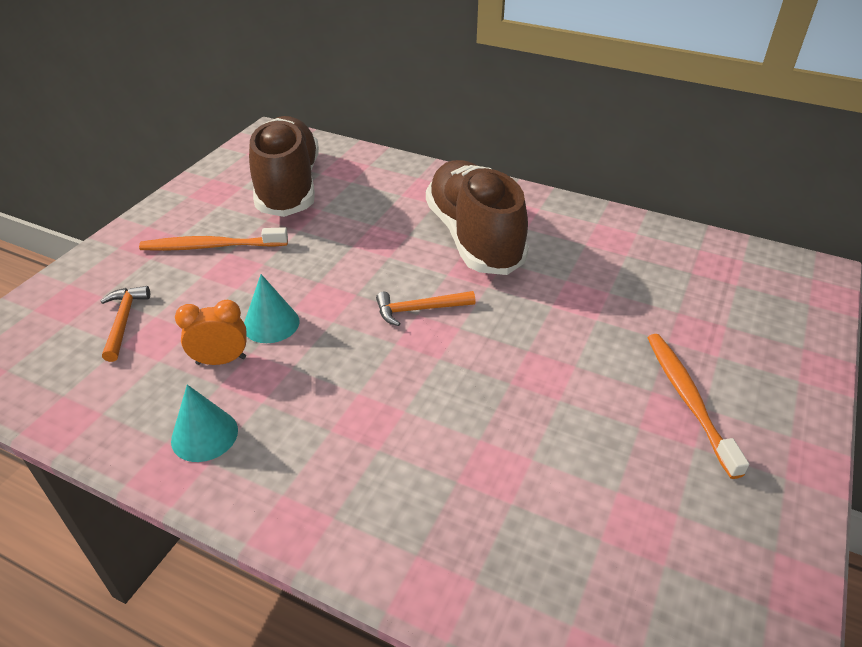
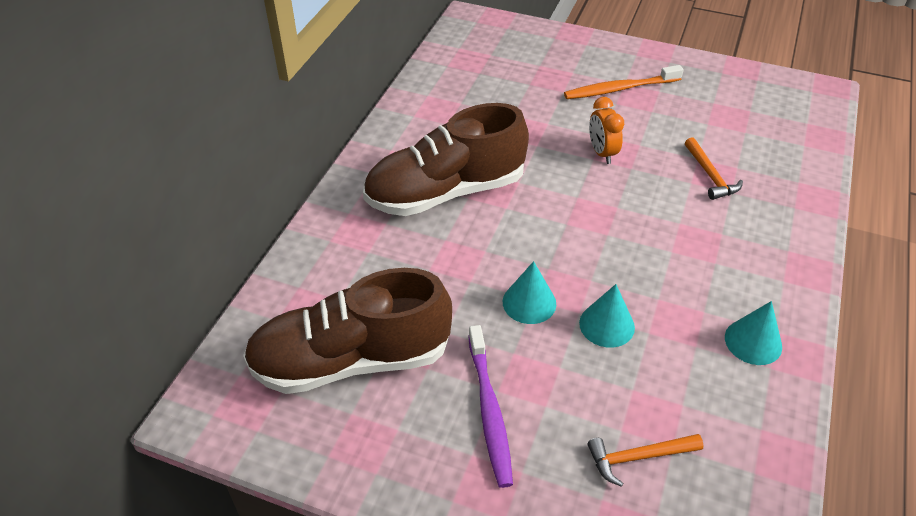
camera: 95 degrees left, 5 degrees up
(211, 246) = (489, 411): orange toothbrush -> purple toothbrush
(221, 360) = (667, 352): orange clock -> orange clock (602, 153)
(316, 277) = (529, 302): none -> turquoise cone
(419, 309) = (561, 222): orange hammer -> orange hammer (710, 175)

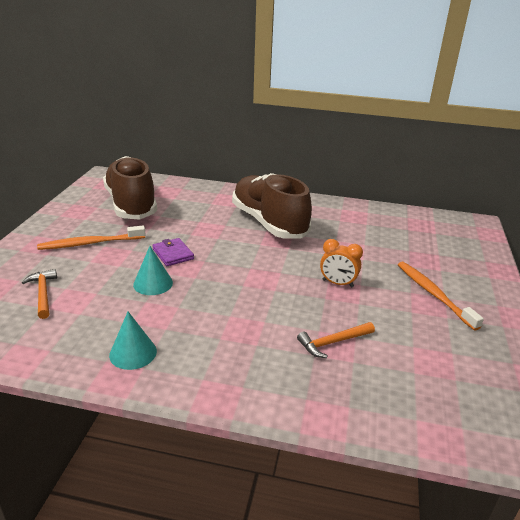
camera: 80 degrees right, 15 degrees down
(489, 411) = (90, 243): purple toothbrush -> orange toothbrush
(529, 302) = (173, 254): turquoise cone -> purple wallet
(602, 153) = (337, 283): orange clock -> orange clock turned 135 degrees counterclockwise

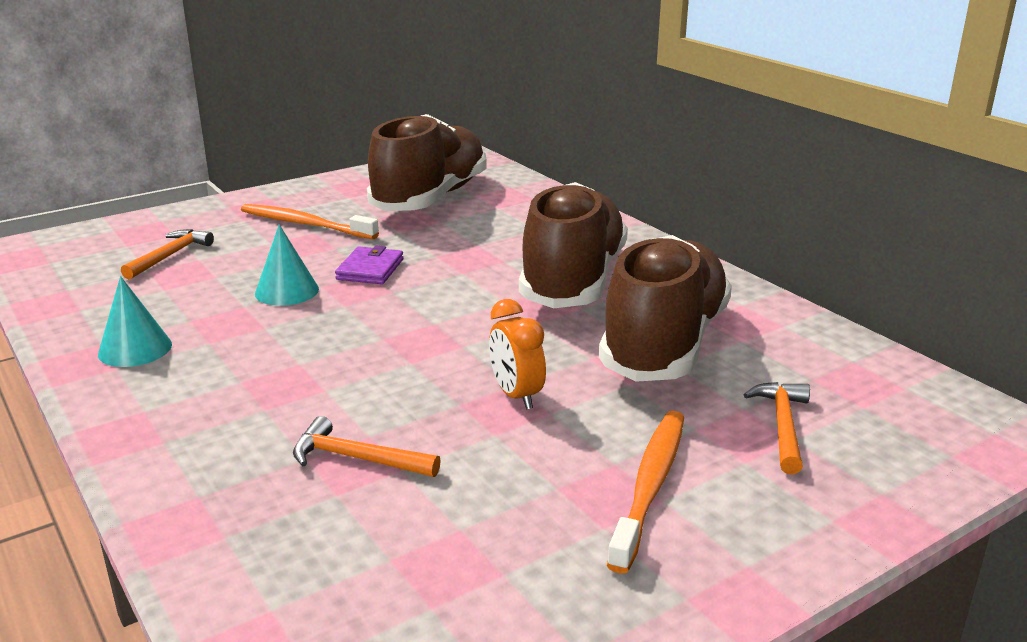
camera: 45 degrees right, 5 degrees down
(346, 236) = (664, 343): none -> brown shoe
(429, 251) = (783, 426): none -> orange hammer

